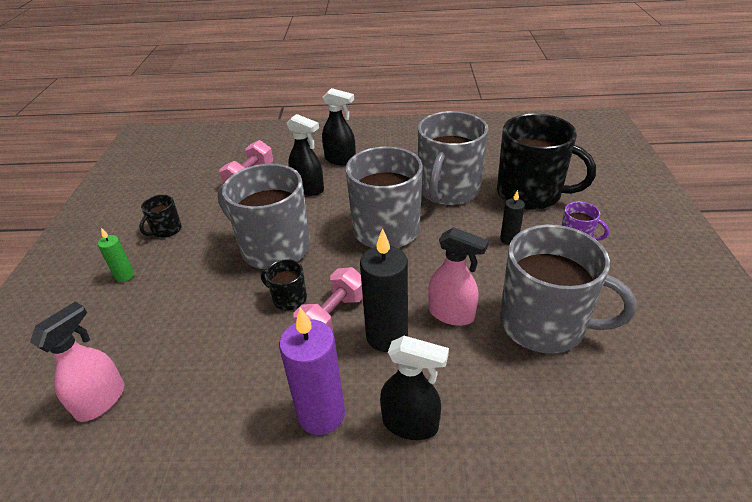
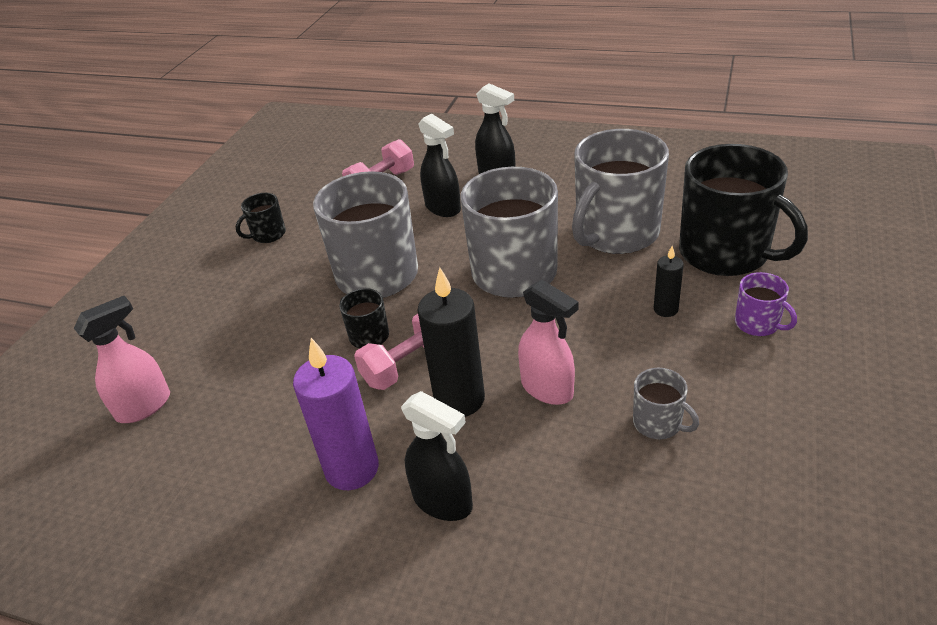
camera: 20 degrees right, 0 degrees up
(125, 276) = (209, 280): green candle -> none
(544, 324) = (658, 423): grey mug -> grey mug, size x0.44

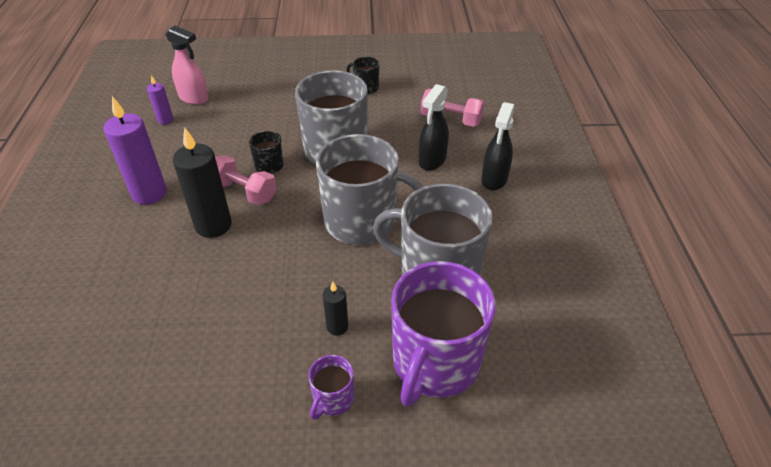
camera: 65 degrees right, 5 degrees up
(175, 444) = (165, 120): none -> purple candle
(443, 501) = (124, 240): black spray bottle -> none
(547, 389) = (229, 269): pink spray bottle -> none
(658, 423) = (200, 341): grey mug -> none
(726, 253) = (435, 363): black mug -> purple mug

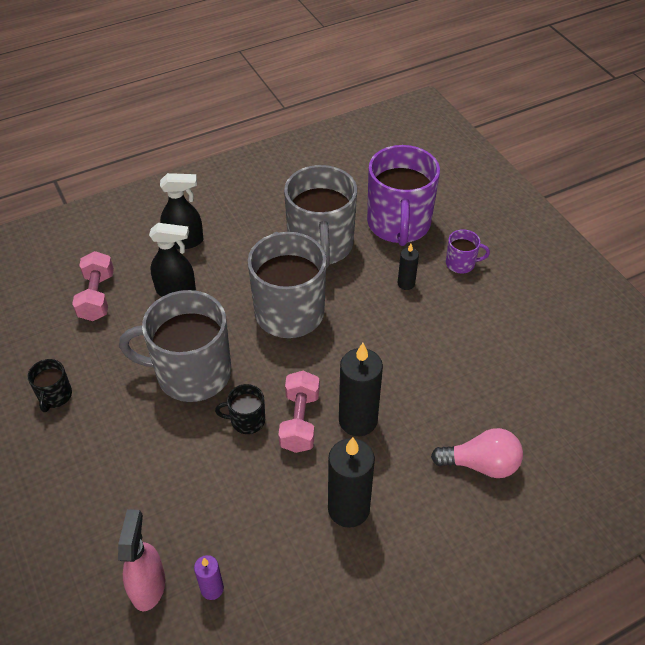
camera: 115 degrees left, 5 degrees up
(99, 288) = (481, 464): none -> pink light bulb
(149, 193) = (348, 509): purple candle -> black candle
(435, 363) = (399, 224): purple mug -> purple mug turned 90 degrees clockwise

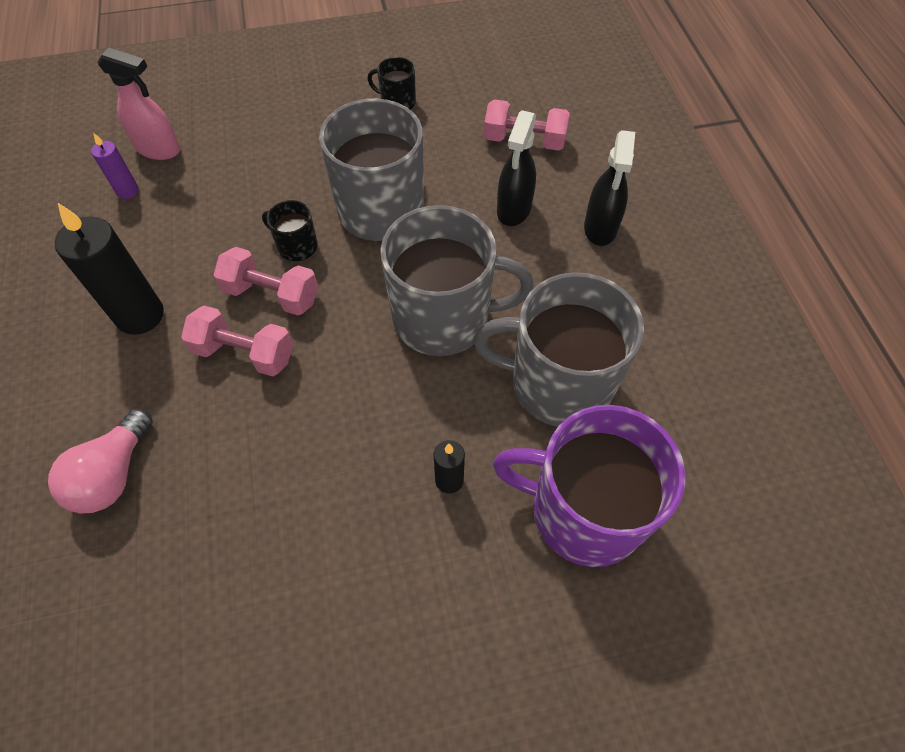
camera: 105 degrees right, 10 degrees up
(247, 420) = (296, 246): black mug -> black mug turned 75 degrees counterclockwise
(358, 420) = (244, 353): black candle -> pink dumbbell
(461, 263) = (469, 584): purple mug -> none

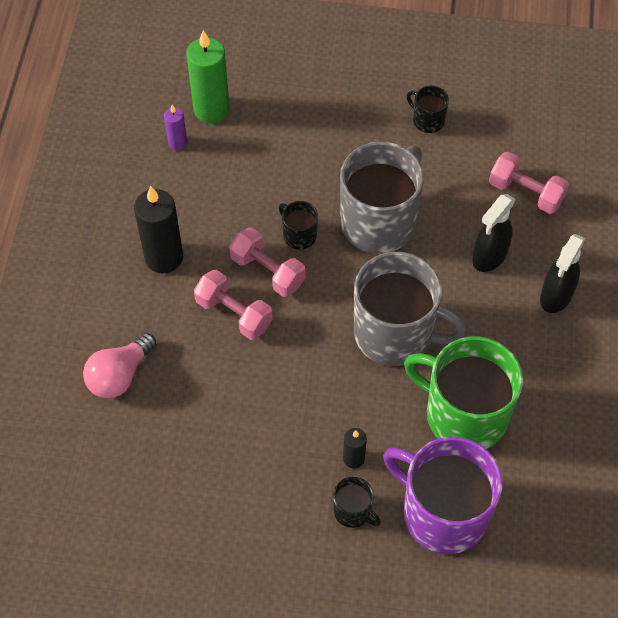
camera: 20 degrees right, 0 degrees up
(159, 149) = (211, 109): pink spray bottle -> green candle
(473, 549) = (353, 511): none -> black mug
(558, 383) = (464, 414): grey mug -> green mug

